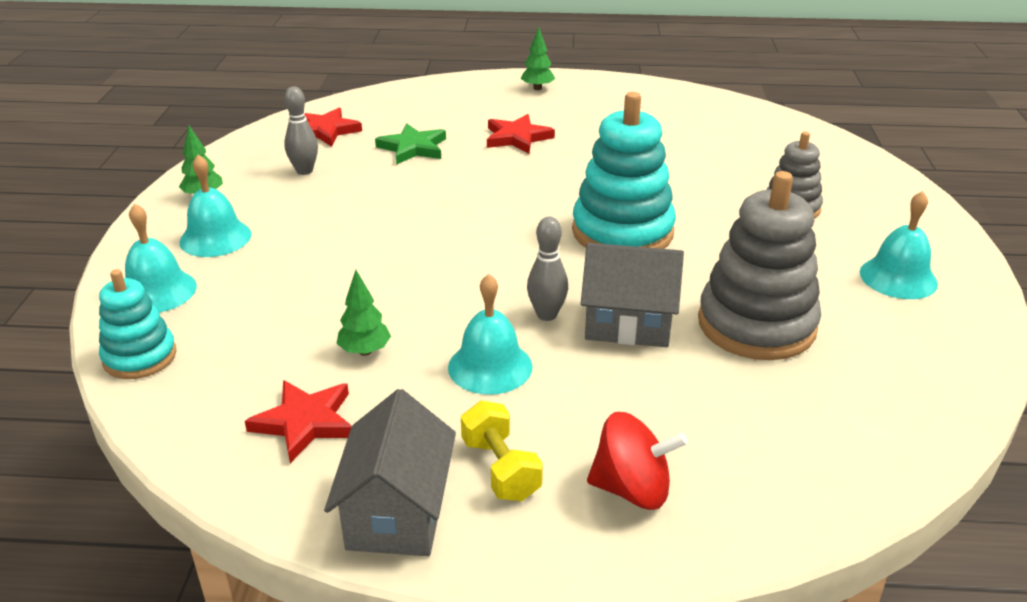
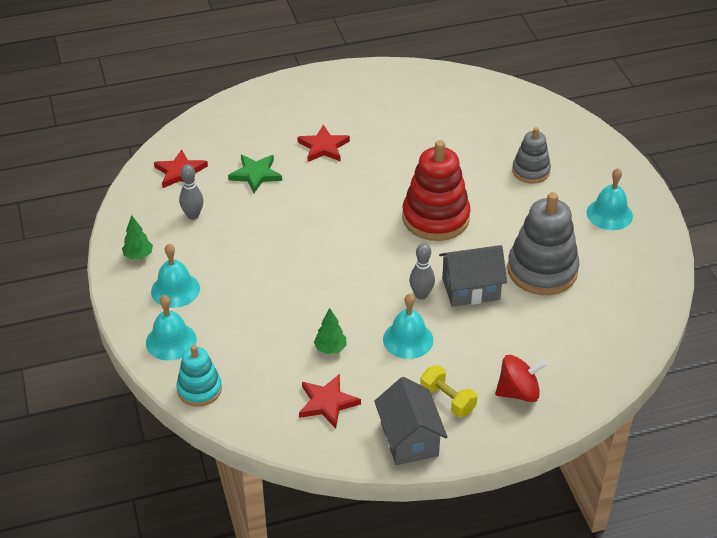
camera: 20 degrees left, 10 degrees up
(537, 88) = (310, 90): green tree -> none
(622, 232) = (435, 218): turquoise stacking toy -> red stacking toy

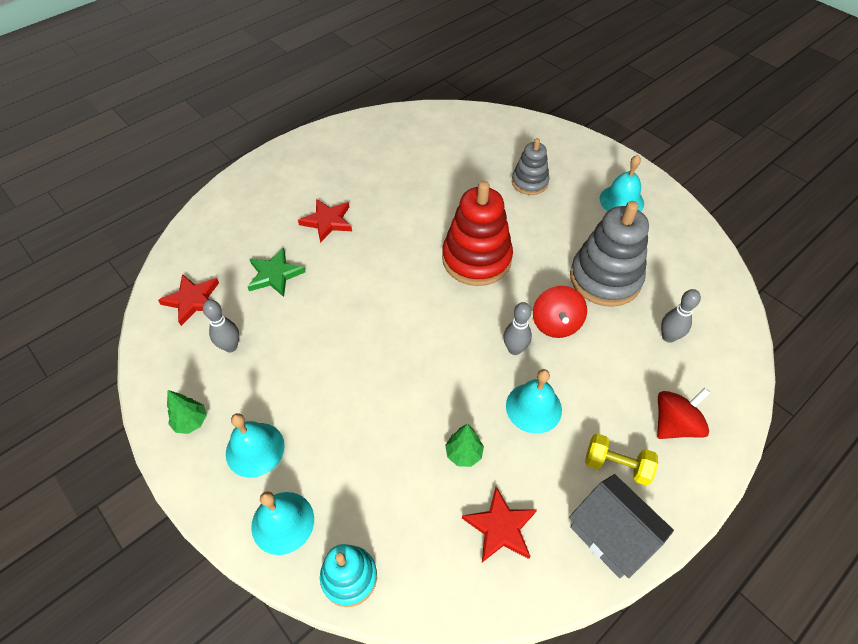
camera: 25 degrees left, 10 degrees up
(471, 289) = (556, 324): grey house -> red spinning top
(565, 332) = (668, 337): none -> grey bowling pin

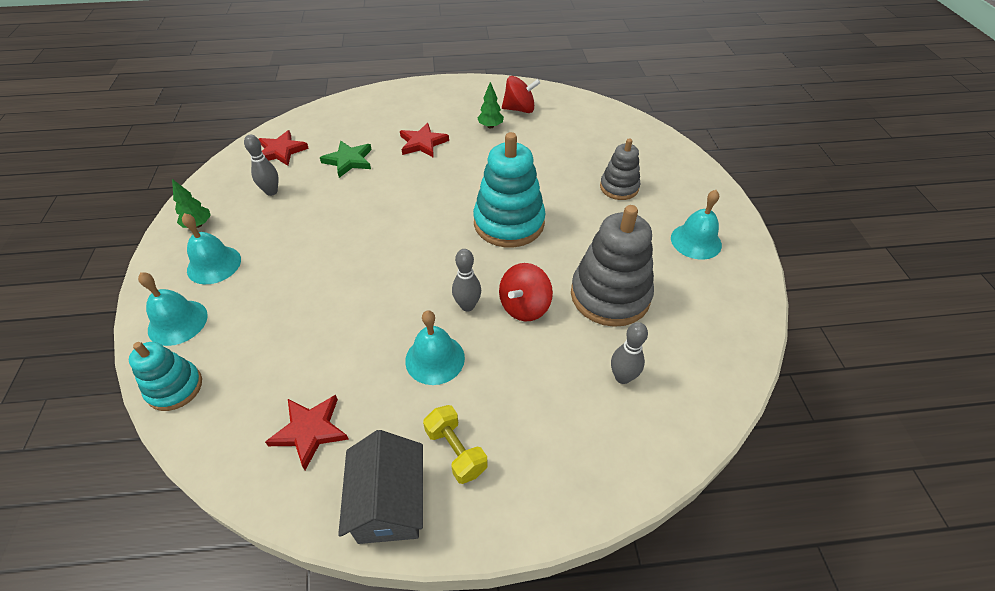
camera: 35 degrees right, 5 degrees down
(463, 453) = (343, 357): green tree -> green tree (490, 126)
(476, 259) = (509, 223): red stacking toy -> turquoise stacking toy
(674, 424) = (547, 454): red spinning top -> red spinning top (519, 109)

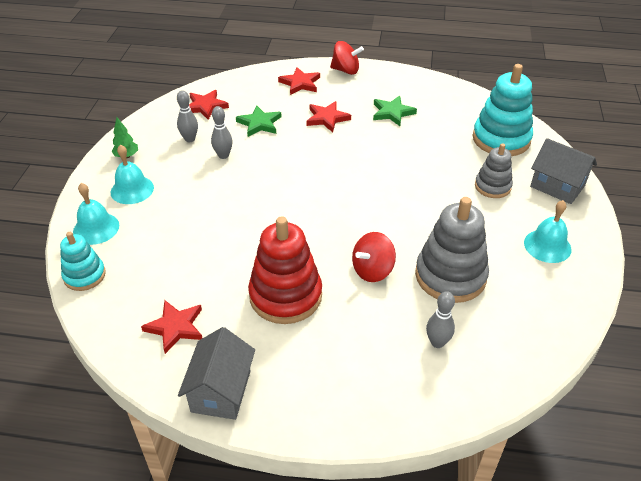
camera: 15 degrees right, 5 degrees down
(382, 110) = (300, 83): none -> red star
(435, 359) = (285, 296): turquoise bell -> red stacking toy
(456, 451) = (282, 366): yellow dumbbell -> none
(467, 306) = (324, 260): grey bowling pin -> grey bowling pin (223, 155)
(490, 126) = (392, 112): green tree -> green star
(509, 223) = (381, 199): turquoise stacking toy -> turquoise stacking toy (501, 139)
(519, 109) = (424, 101): red spinning top -> red spinning top (345, 70)
(682, 176) = (557, 186): none -> grey house

